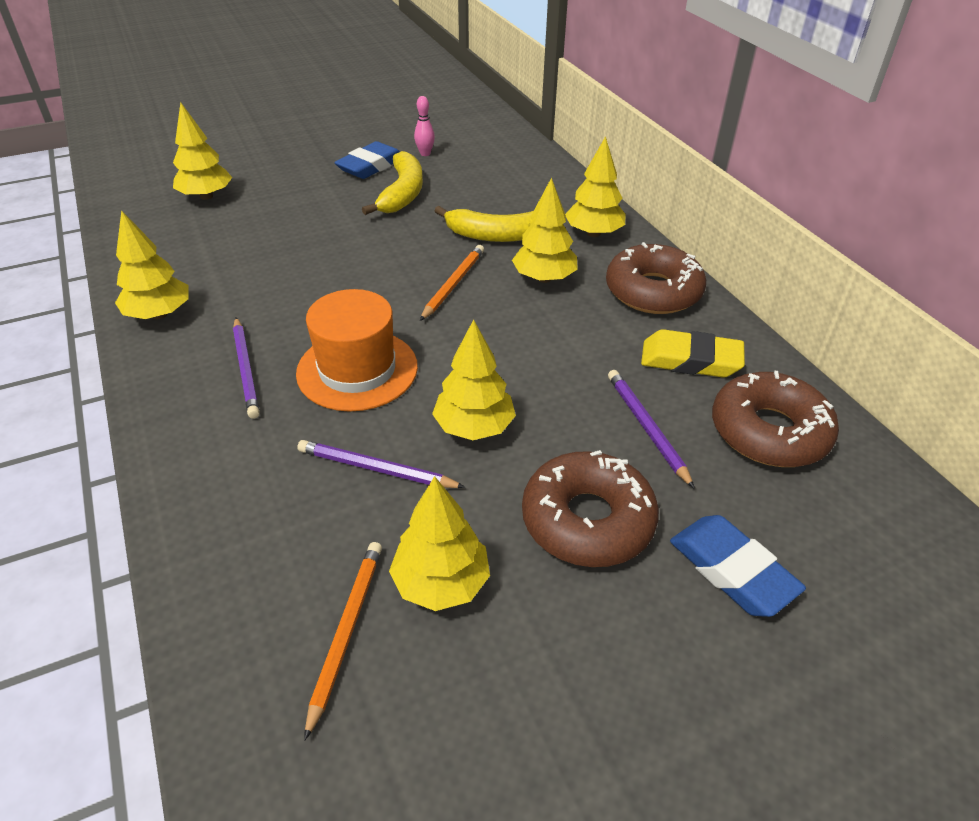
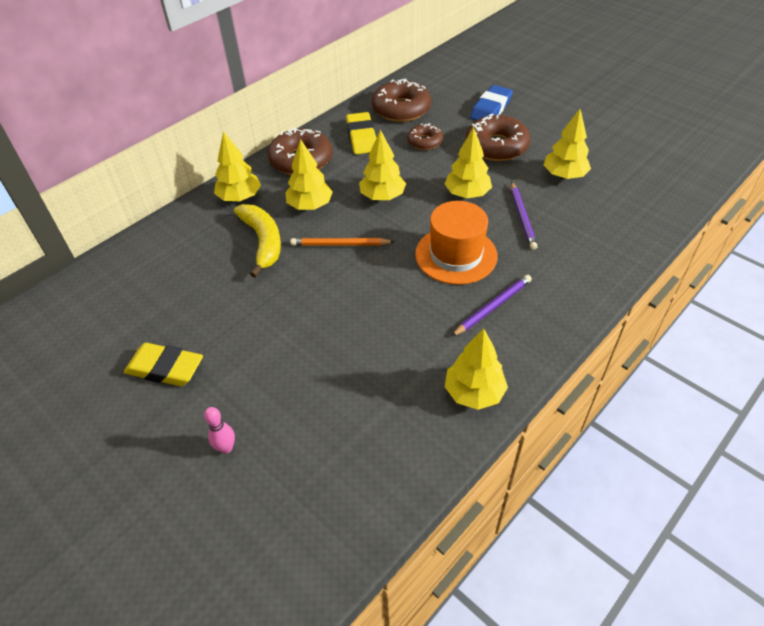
camera: 110 degrees left, 5 degrees up
(206, 196) = (277, 481): yellow tree -> yellow tree (382, 197)
(345, 632) = (610, 192): orange pencil -> none
(370, 166) = (165, 368): blue eraser -> yellow eraser
(402, 193) = (215, 322): yellow banana -> none
(425, 154) = (126, 337): pink bowling pin -> pink bowling pin (226, 448)
(646, 428) = (425, 142): purple pencil -> brown donut

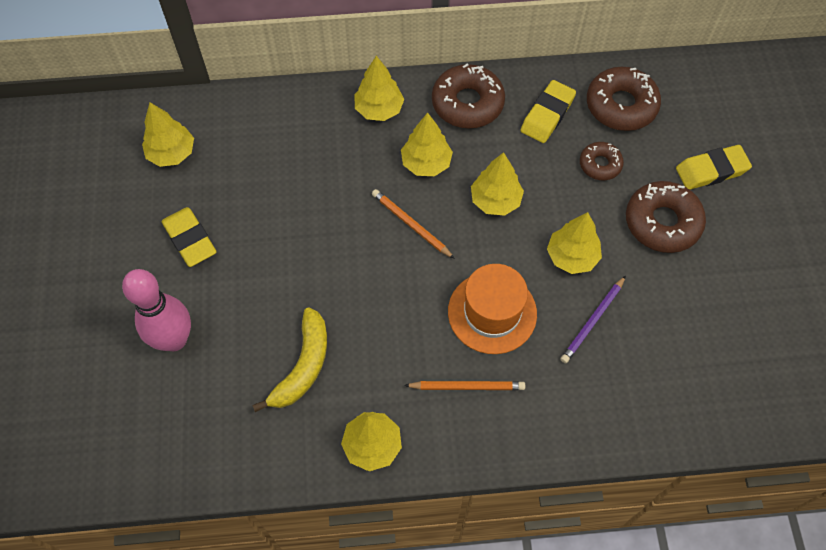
camera: 40 degrees right, 15 degrees up
(226, 448) = (174, 339): pink bowling pin -> pink bowling pin, size x2.33
(263, 242) = (355, 173): yellow banana -> yellow banana (303, 366)
(491, 109) = (711, 171): blue eraser -> yellow eraser
(492, 307) = (467, 386): purple pencil -> orange pencil
(564, 175) = (687, 308): yellow tree -> yellow tree (172, 153)

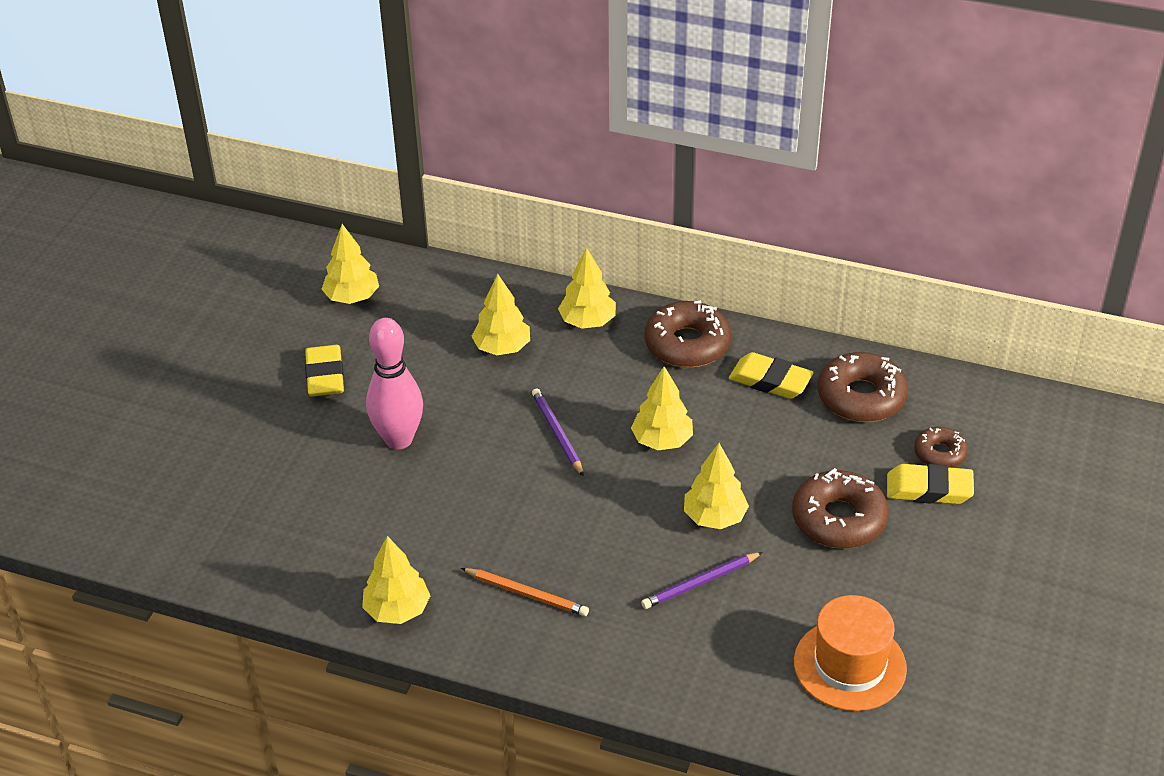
camera: 25 degrees right, 20 degrees down
(174, 339) = (259, 454): pink bowling pin -> pink bowling pin (398, 439)
(303, 366) = (370, 519): yellow banana -> none
(411, 225) = (557, 434): orange pencil -> purple pencil
(426, 163) = (608, 384): yellow tree -> yellow tree (502, 348)
(492, 312) = (595, 538): orange hat -> orange hat (849, 665)
(547, 115) = (770, 381): yellow eraser -> yellow eraser turned 60 degrees clockwise
(600, 164) = (801, 444): brown donut -> brown donut (940, 453)

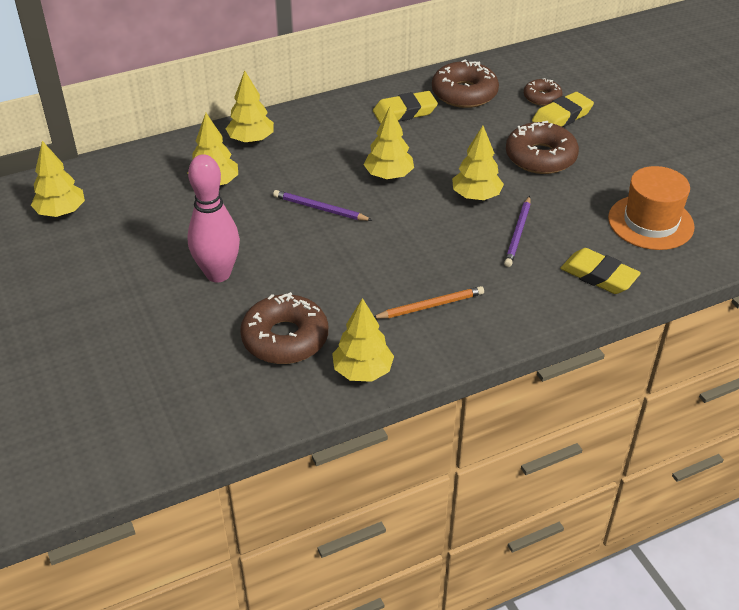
camera: 45 degrees left, 0 degrees up
(325, 376) = (107, 269): yellow eraser -> yellow eraser (598, 276)
(687, 344) = (330, 119): brown donut -> brown donut (285, 338)

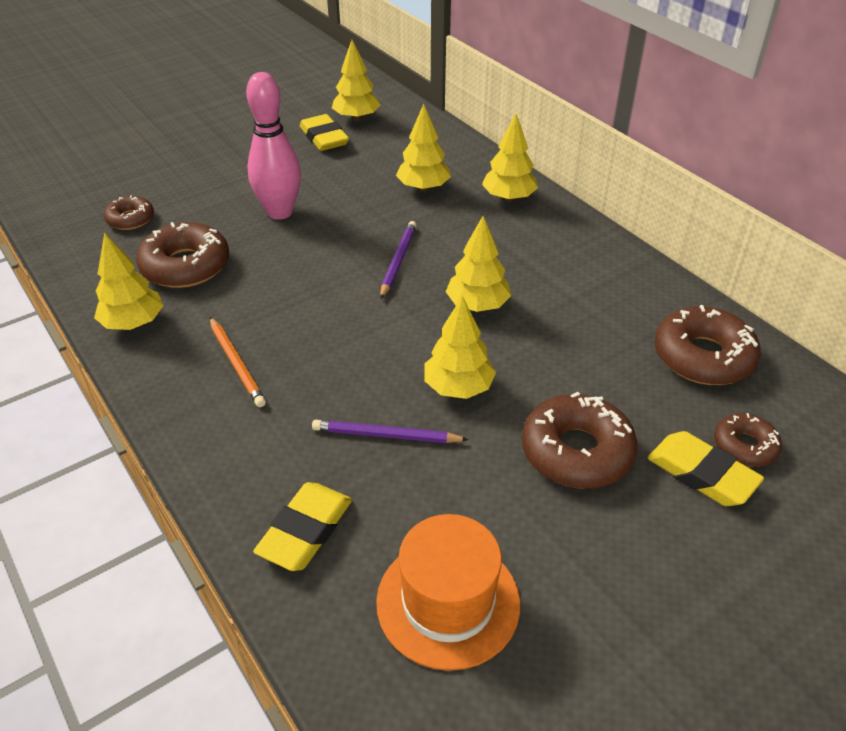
camera: 80 degrees right, 0 degrees up
(186, 383) = (130, 219): none -> brown donut
(405, 112) = (623, 304): yellow eraser -> yellow eraser (324, 138)

